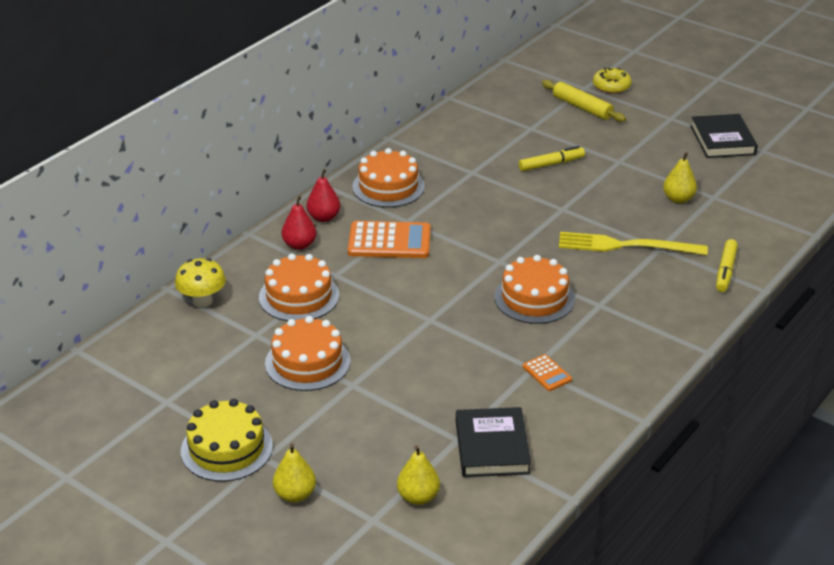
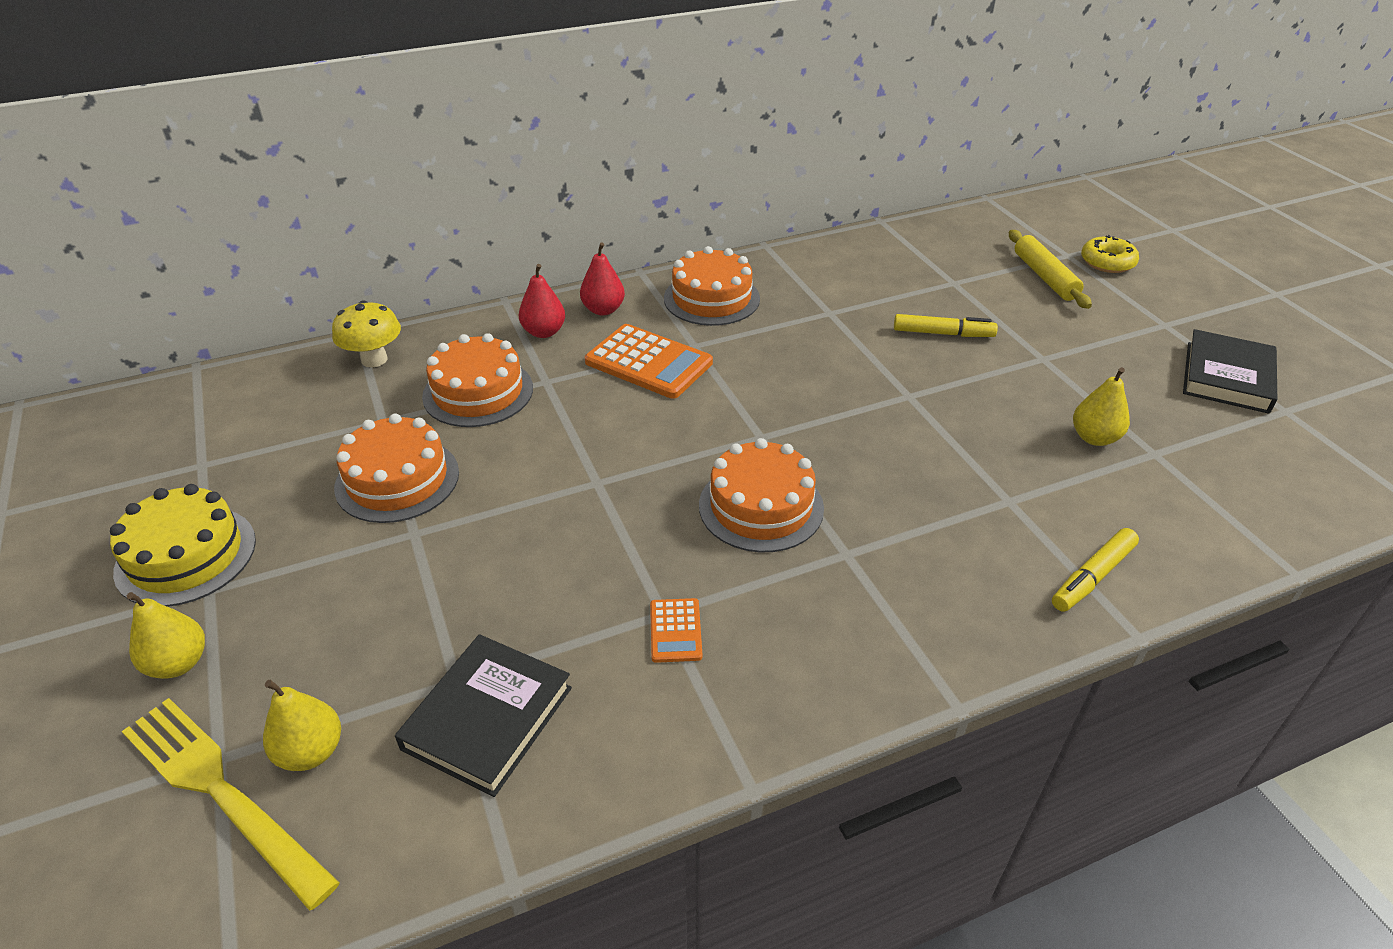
camera: 30 degrees right, 5 degrees up
(626, 246) = (959, 479): yellow fork -> yellow fork (222, 793)

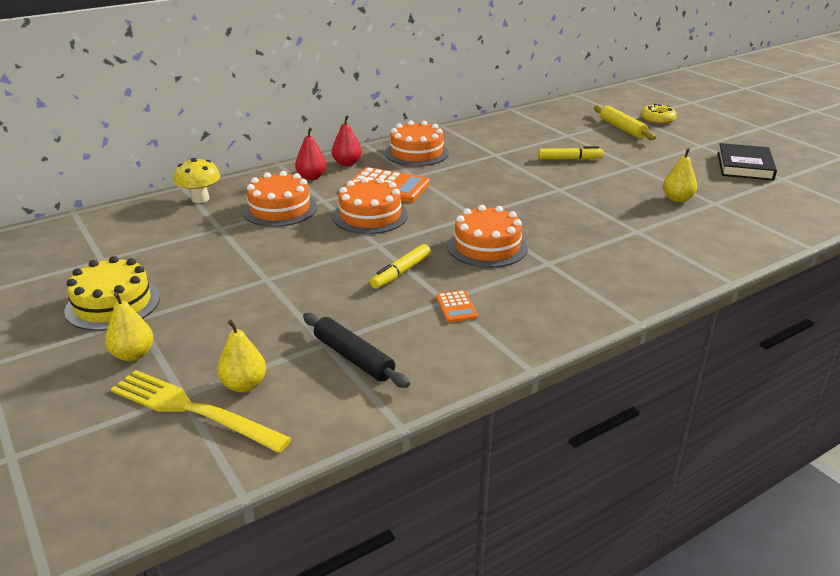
camera: 10 degrees left, 10 degrees down
(397, 479) = (243, 255): orange cake -> orange cake (370, 216)
(488, 718) = (353, 358): black book -> black rolling pin
(1092, 577) = (697, 259): yellow marker -> yellow marker (401, 272)

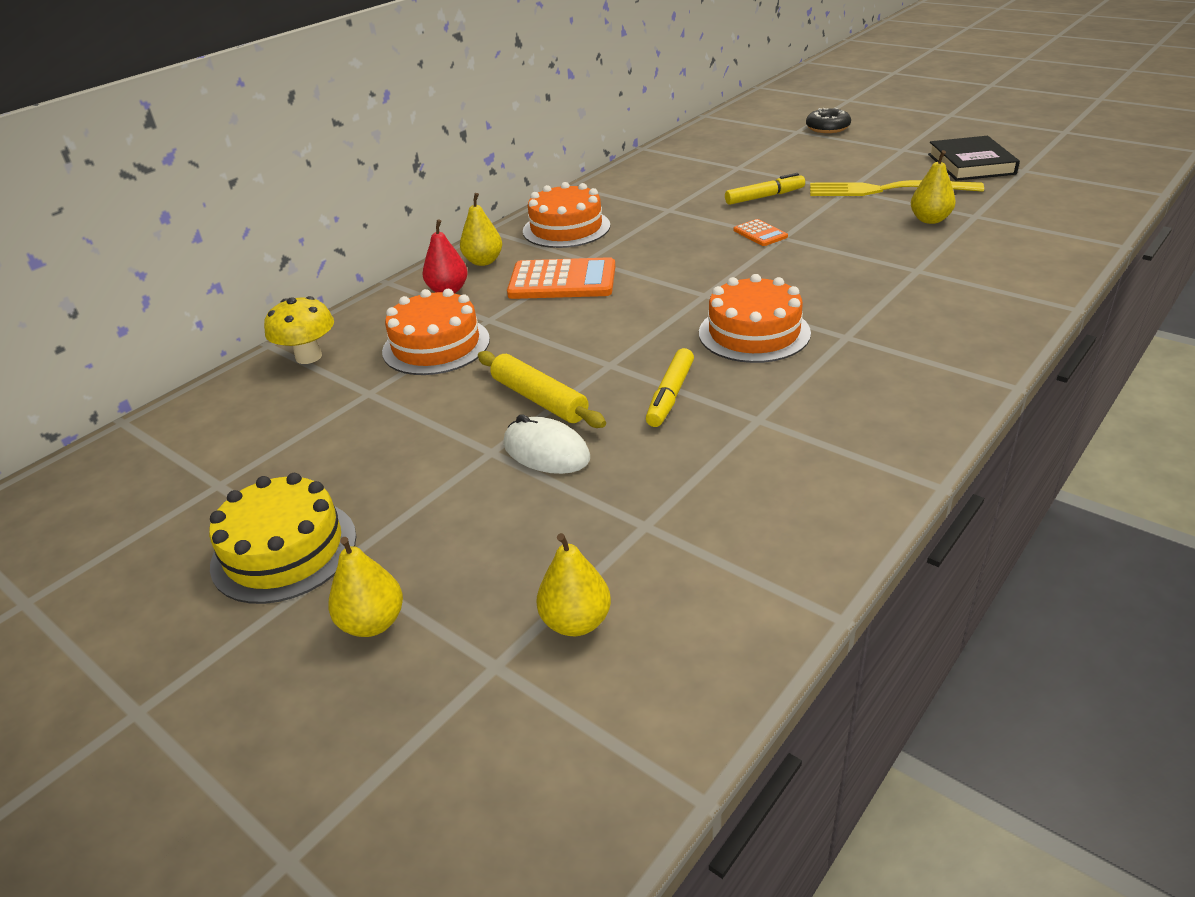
camera: 15 degrees left, 5 degrees up
(193, 410) = (529, 685): yellow fork -> yellow fork (887, 190)
(298, 287) = (546, 451): none -> white mouse
(347, 163) = (483, 261): red pear -> yellow pear
(353, 358) = (700, 535): black rolling pin -> none
(370, 216) = (569, 326): orange cake -> none
(456, 307) = (779, 425): orange calculator -> orange calculator (760, 233)
(622, 129) = (796, 147): yellow rolling pin -> yellow rolling pin (539, 399)
(657, 119) = (827, 128): yellow donut -> black donut

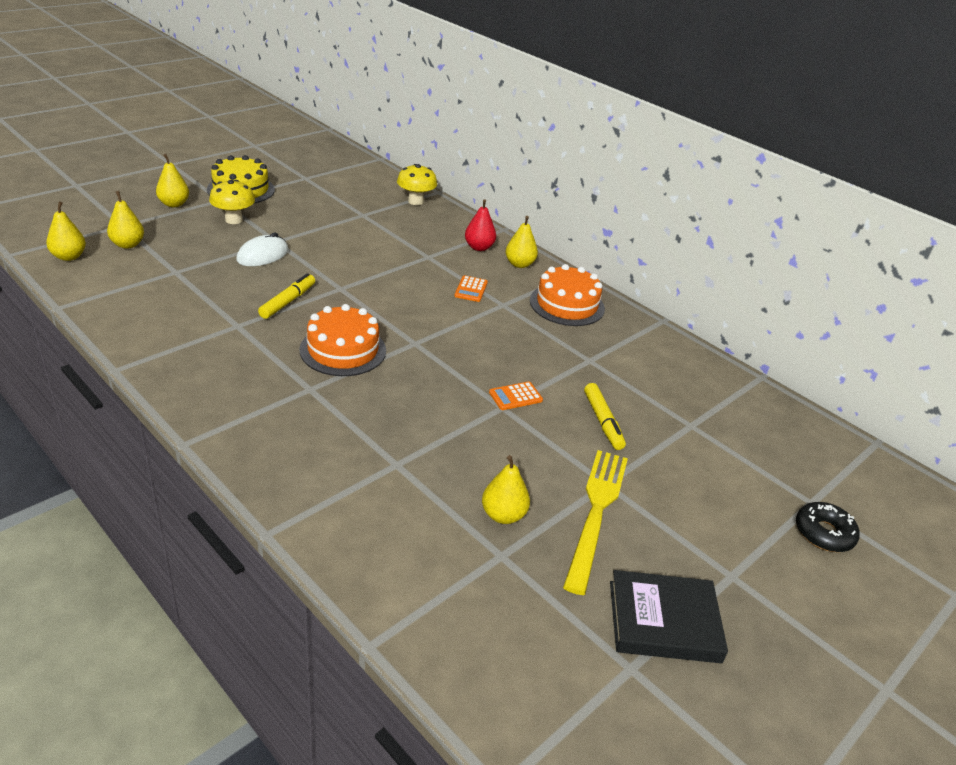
camera: 90 degrees right, 0 degrees up
(425, 519) = (234, 220): none -> yellow mushroom
(436, 345) = (404, 237): orange cake -> none
(539, 399) = (317, 260): yellow rolling pin -> none
(562, 281) = (471, 289): orange calculator -> orange calculator, size x0.50
(663, 689) = (69, 257): none -> yellow pear
(670, 395) = (288, 301): yellow marker -> yellow marker turned 90 degrees clockwise

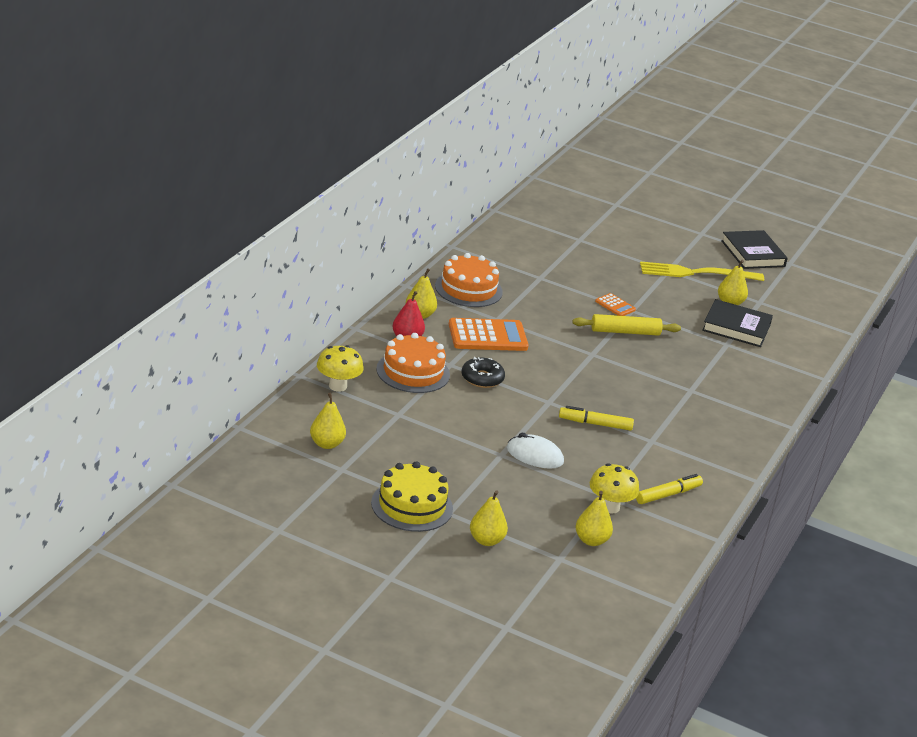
camera: 110 degrees left, 5 degrees down
(69, 257) = (644, 567): yellow pear -> yellow pear (326, 444)
(234, 220) = (484, 491): yellow mushroom -> yellow mushroom (610, 507)
(343, 350) = (633, 384): orange cake -> orange cake (413, 372)
(435, 492) = (736, 327): none -> black book
(453, 383) = (625, 332): none -> yellow rolling pin
(471, 289) = (487, 336): orange calculator -> orange calculator, size x2.00
(603, 421) = (609, 271): yellow marker -> yellow marker (668, 494)
(824, 533) = (639, 203): black donut -> black donut (482, 378)

